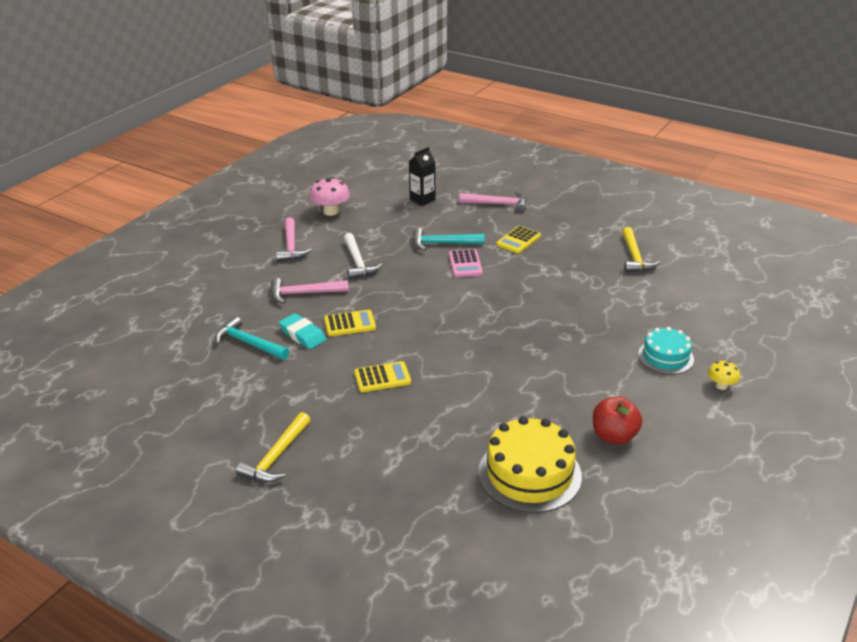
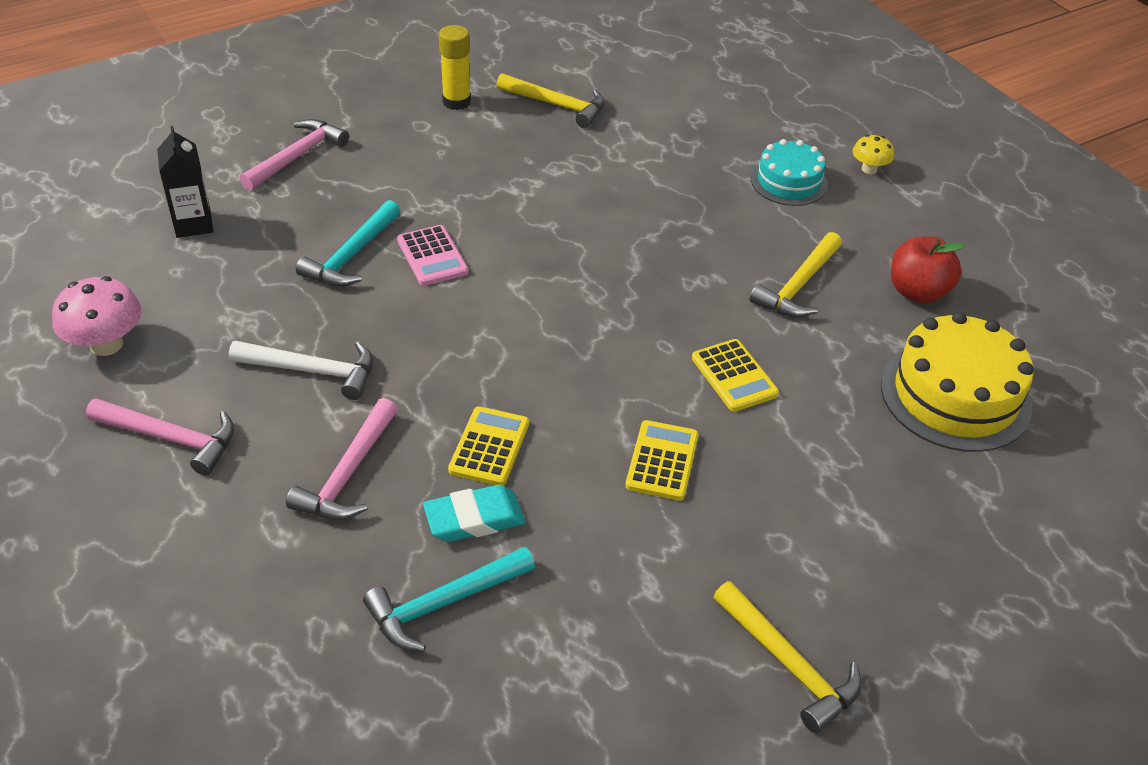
camera: 65 degrees left, 10 degrees up
(465, 264) = (432, 256): pink calculator -> pink calculator turned 45 degrees clockwise
(518, 240) = (419, 180): yellow calculator -> yellow calculator (734, 376)
(568, 386) = (798, 286): none -> yellow hammer
(596, 228) = (456, 102): none -> yellow glue stick

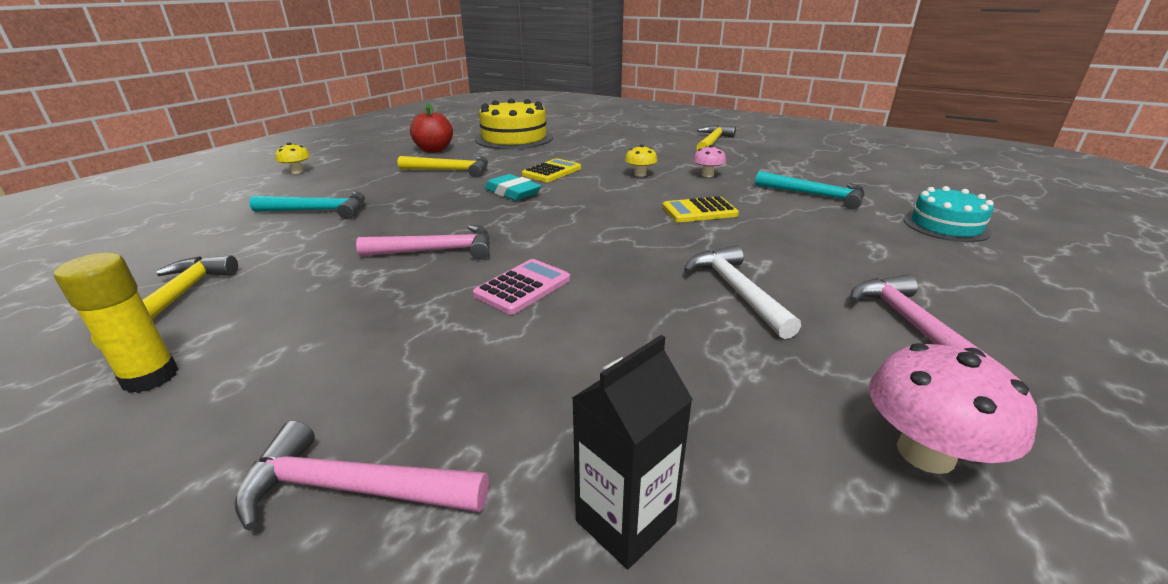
camera: 115 degrees left, 15 degrees down
(348, 474) = (795, 243): pink hammer -> pink hammer (437, 250)
(352, 256) = (563, 332): turquoise hammer -> turquoise hammer (318, 211)
(474, 519) = (754, 202): turquoise eraser -> turquoise eraser (512, 192)
(609, 536) = (707, 175): none -> pink mushroom
(662, 461) = (640, 174): yellow calculator -> yellow mushroom
(789, 182) = (322, 187): turquoise cake -> turquoise cake (945, 226)

